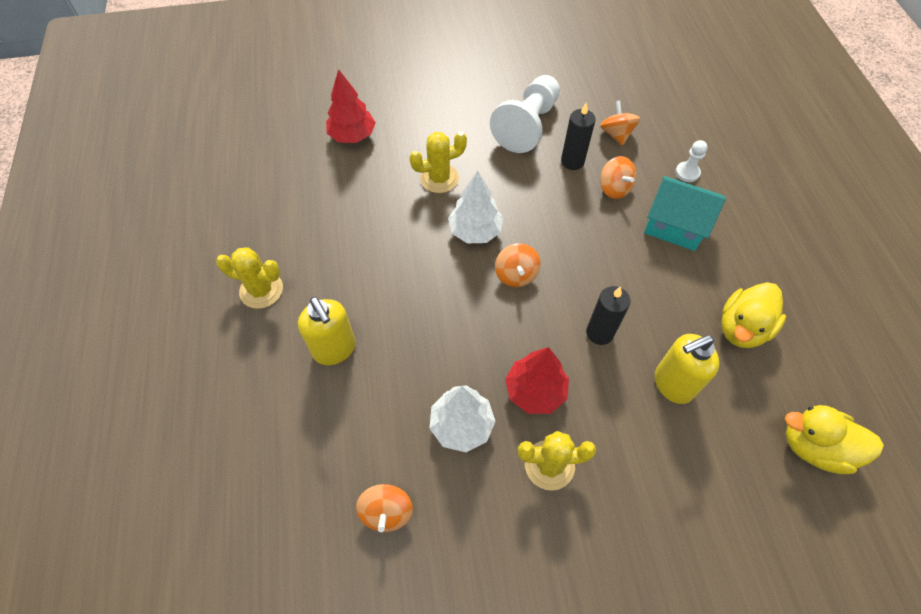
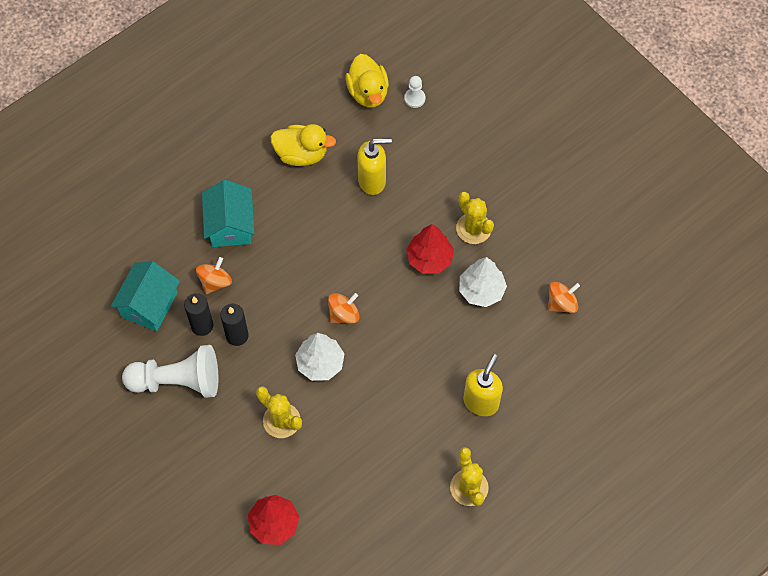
camera: 120 degrees left, 5 degrees up
(599, 333) = (359, 238): black candle -> black candle (237, 335)
(616, 134) = (149, 305): orange spinning top -> turquoise house
(672, 384) = (372, 181): yellow soap dispenser -> yellow soap dispenser turned 45 degrees counterclockwise
(687, 173) = (166, 235): white pawn -> white pawn (414, 98)

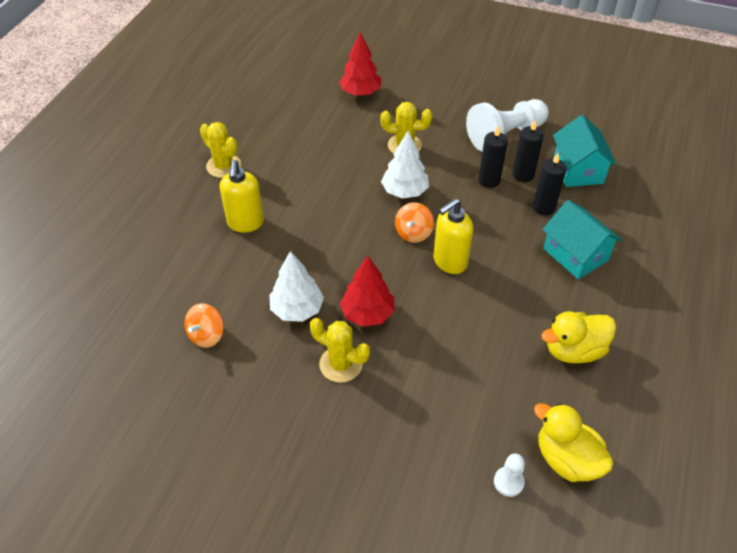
camera: 150 degrees right, 15 degrees down
(215, 282) = (544, 207): orange spinning top -> black candle
(372, 181) = (480, 360): yellow soap dispenser -> yellow soap dispenser (449, 262)

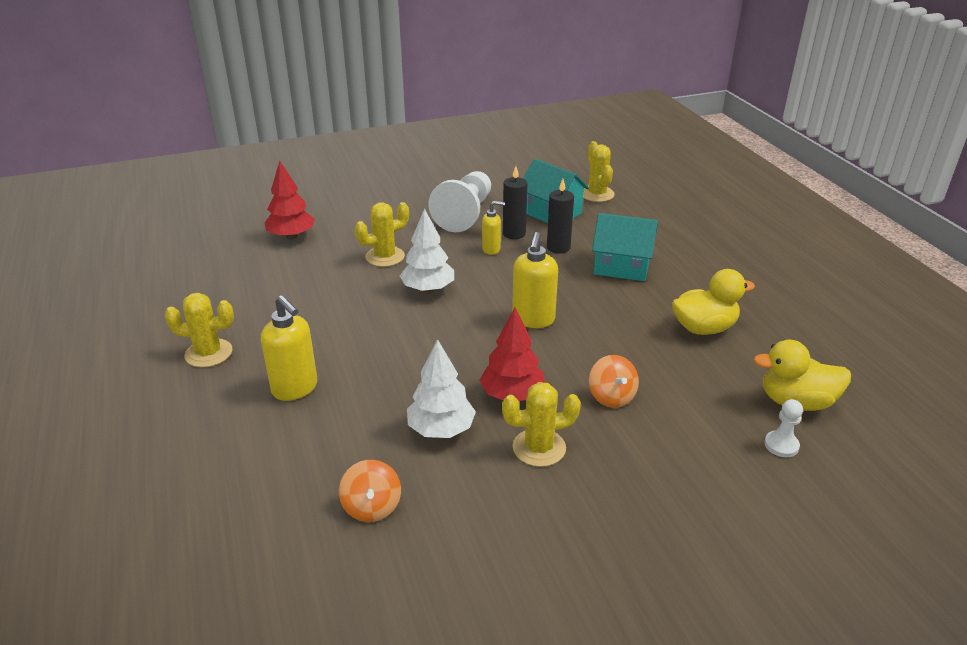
camera: 40 degrees left, 15 degrees down
(413, 233) = (475, 315): orange spinning top -> orange spinning top (611, 397)
(489, 180) = (491, 249): black candle -> yellow soap dispenser
(574, 350) = (704, 328): yellow duck -> yellow duck turned 135 degrees counterclockwise
(641, 170) = (597, 194): none -> yellow cactus

